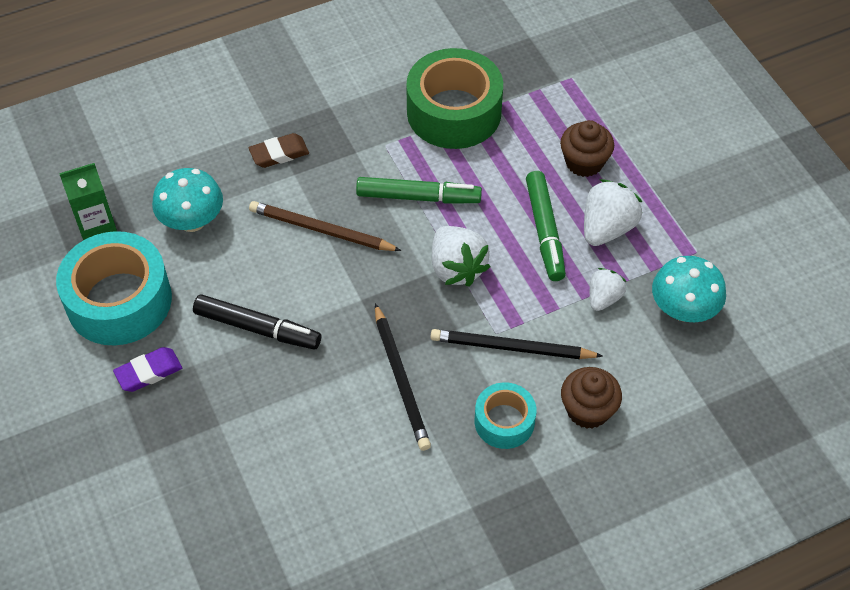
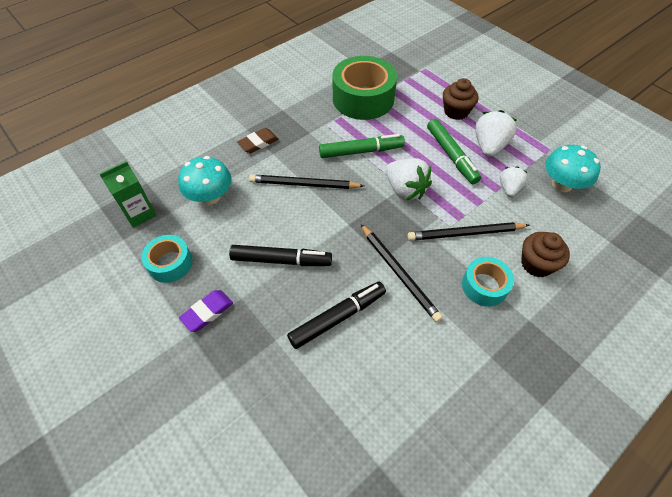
camera: 15 degrees left, 0 degrees up
(119, 300) = (170, 263): turquoise tape -> turquoise tape, size x0.54
(303, 416) = (337, 317): none -> black marker
(321, 230) = (304, 184): brown pencil -> black pencil

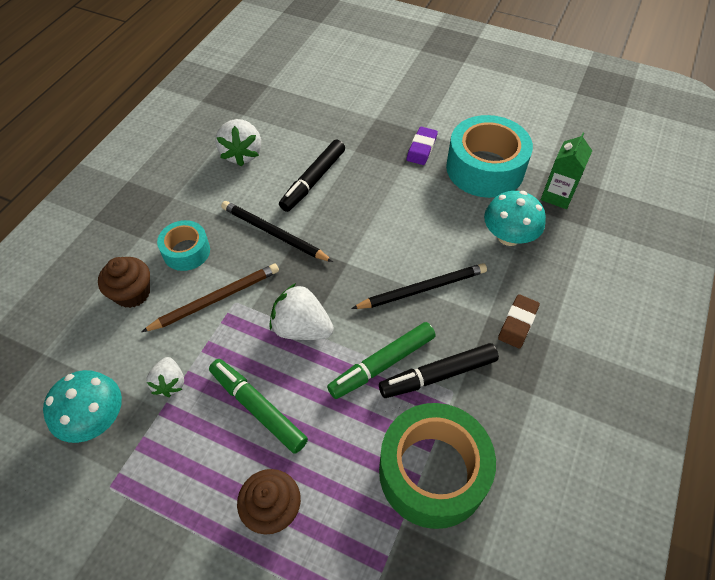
camera: 155 degrees right, 0 degrees up
(170, 263) = (485, 168): turquoise tape -> turquoise tape, size x1.84
(281, 260) = (391, 205): black marker -> black marker (438, 375)
(465, 233) = (216, 299): black pencil -> brown pencil
(489, 146) = (206, 450): white strawberry -> white strawberry (242, 154)

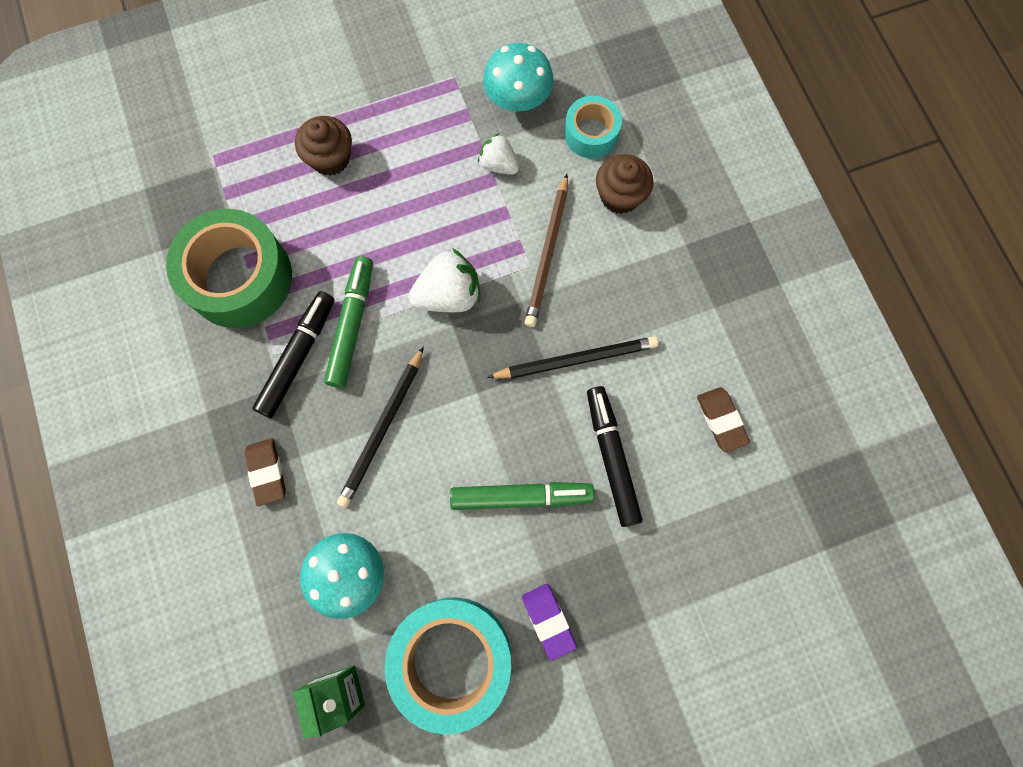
camera: 135 degrees right, 20 degrees up
(186, 251) = (628, 269): turquoise tape -> turquoise tape (591, 134)
(242, 154) = (721, 420): white strawberry -> brown eraser
(258, 408) = (413, 206): green marker -> green marker (521, 496)

